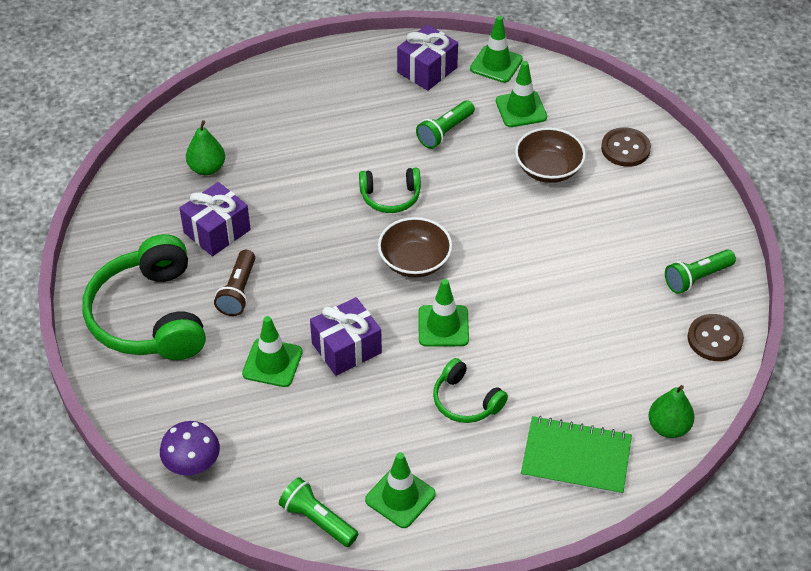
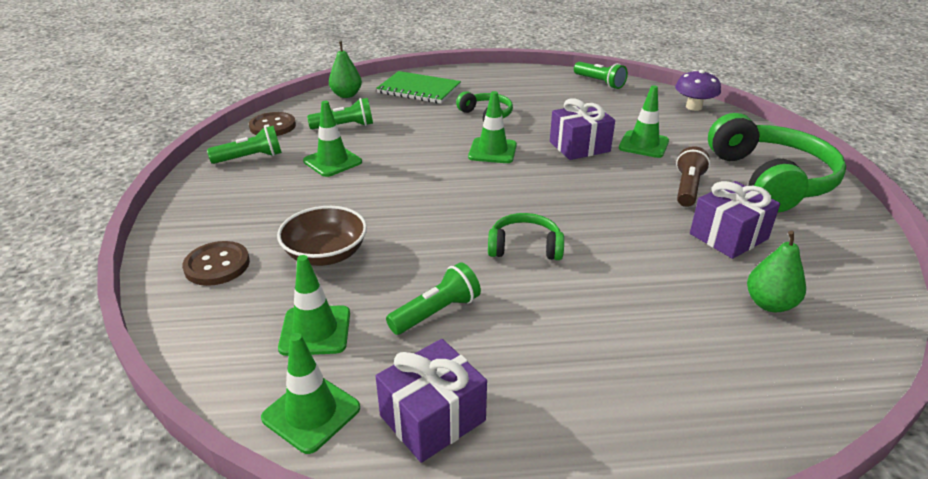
camera: 170 degrees left, 15 degrees down
(400, 497) = (543, 86): green traffic cone -> green traffic cone (332, 161)
(415, 261) = (508, 192): brown bowl -> none
(630, 351) = (345, 126): none -> green flashlight

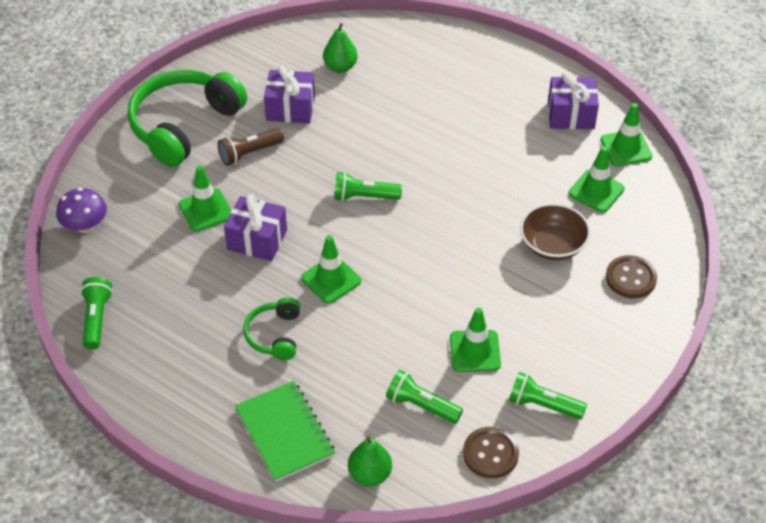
camera: 140 degrees left, 15 degrees up
(436, 312) = (520, 163): green flashlight -> green flashlight (364, 197)
(525, 247) = (421, 174): green headphones -> none

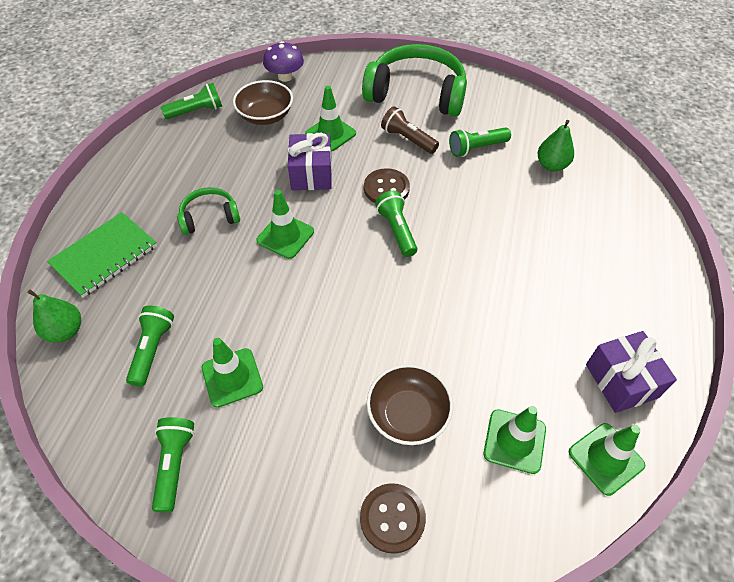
camera: 70 degrees right, 5 degrees up
(144, 257) = (265, 116): none -> brown bowl
(290, 108) = (476, 148): purple gift -> green flashlight
(490, 454) = (101, 429): brown button -> brown button (386, 188)

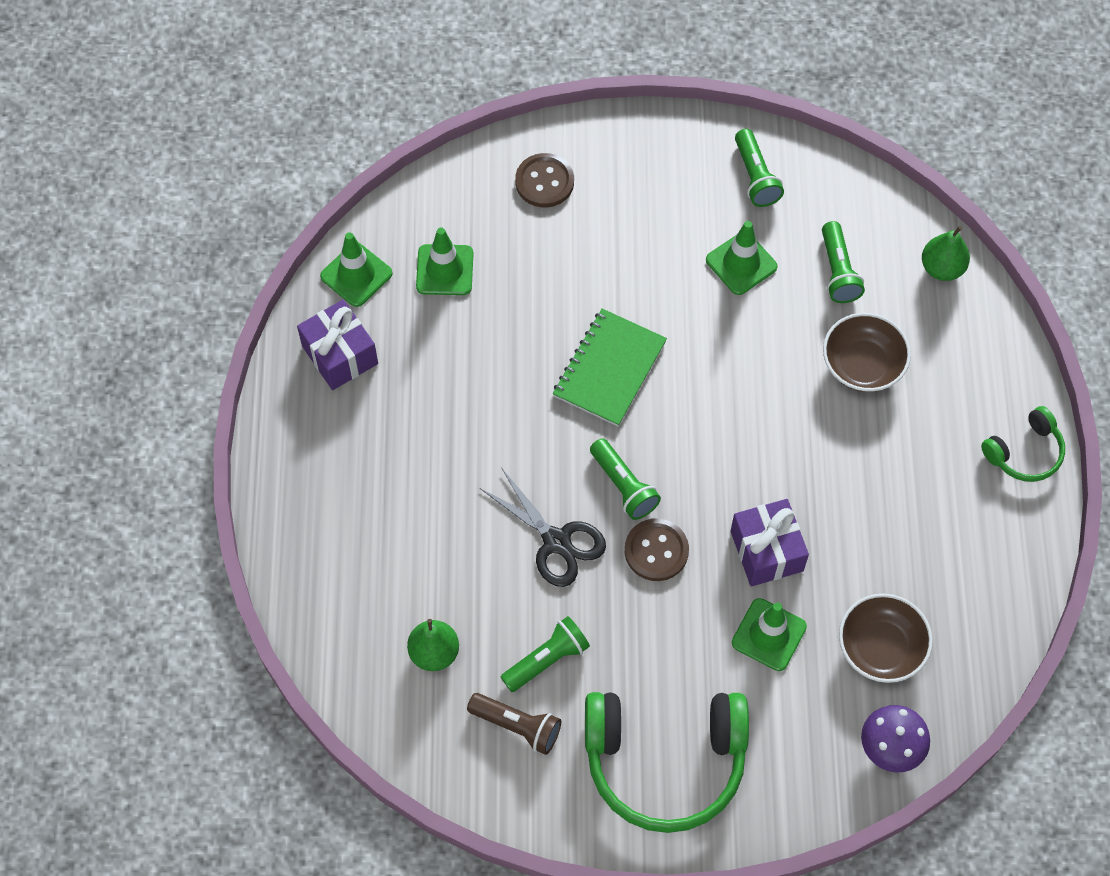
camera: 165 degrees right, 10 degrees up
(105, 256) = (961, 363): green notebook -> green notebook (609, 369)
(196, 111) = (989, 630): green flashlight -> none
(209, 217) = (867, 447): green headphones -> green headphones (1024, 452)
(285, 236) = (759, 443): green traffic cone -> none
(408, 139) = (652, 652): brown flashlight -> brown flashlight (517, 726)
(408, 414) = (553, 270): brown bowl -> brown bowl (862, 365)
(455, 207) = (557, 542): none -> black scissors

